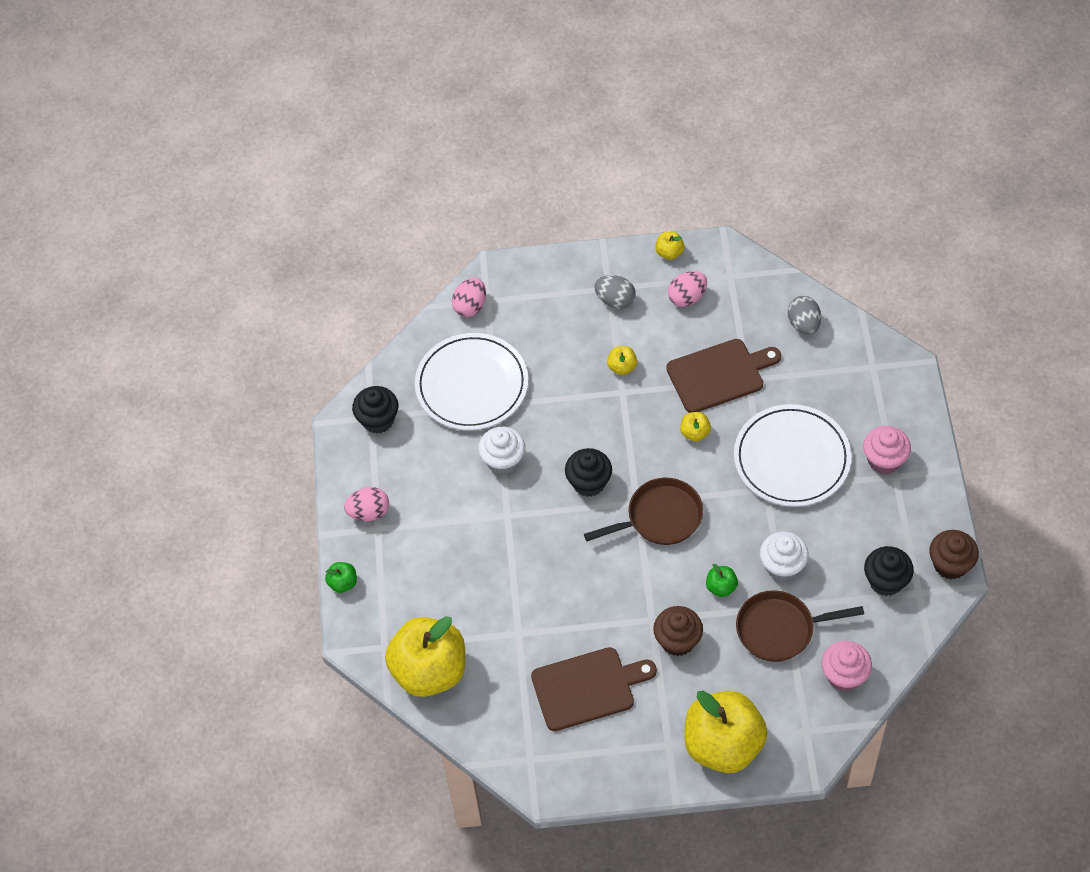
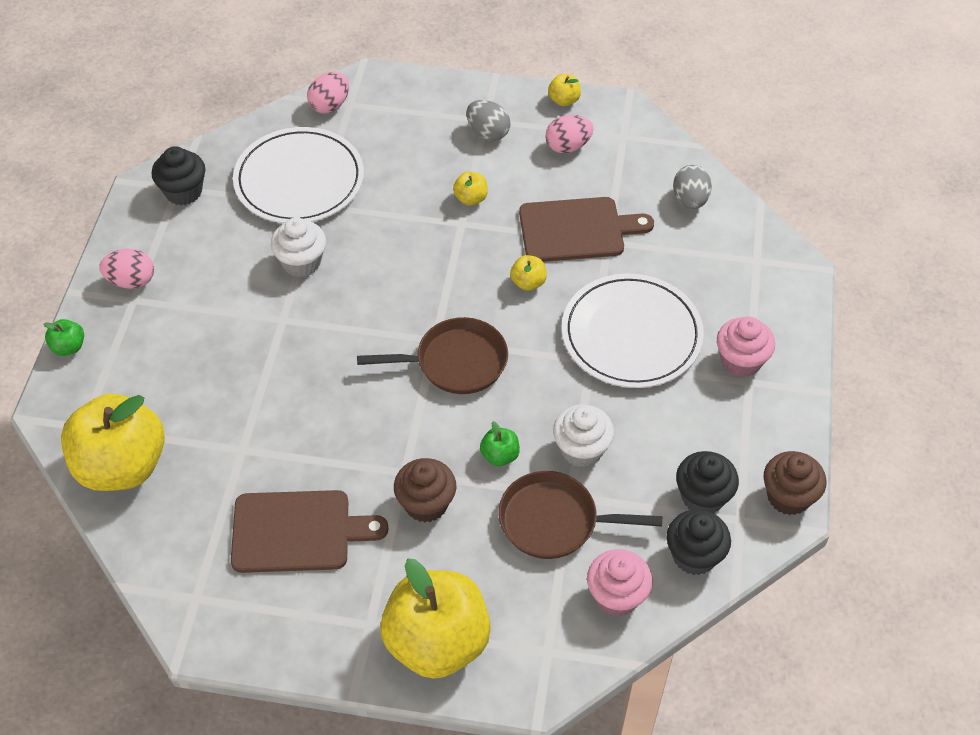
camera: 10 degrees right, 5 degrees down
(589, 482) = (388, 306): black cupcake -> black cupcake (694, 555)

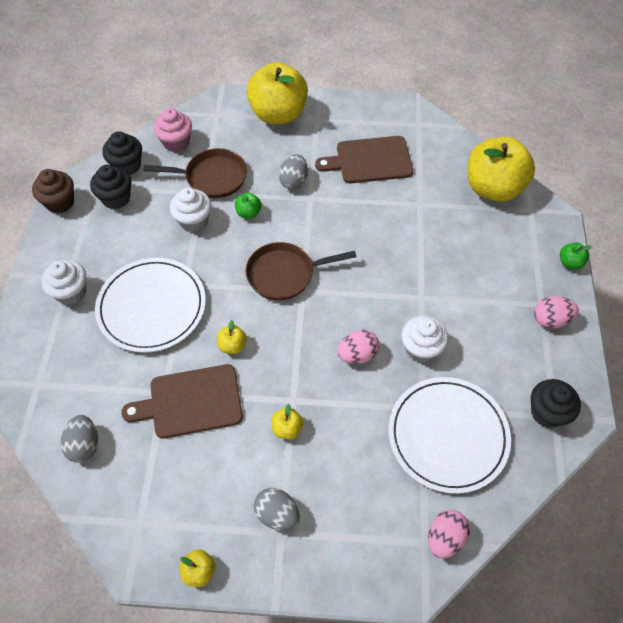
camera: 175 degrees right, 5 degrees up
(426, 504) = (294, 181): brown cupcake -> grey egg
(568, 146) = (196, 503): pink egg -> pink egg (357, 354)
(740, 361) = (71, 292): pink cupcake -> white cupcake

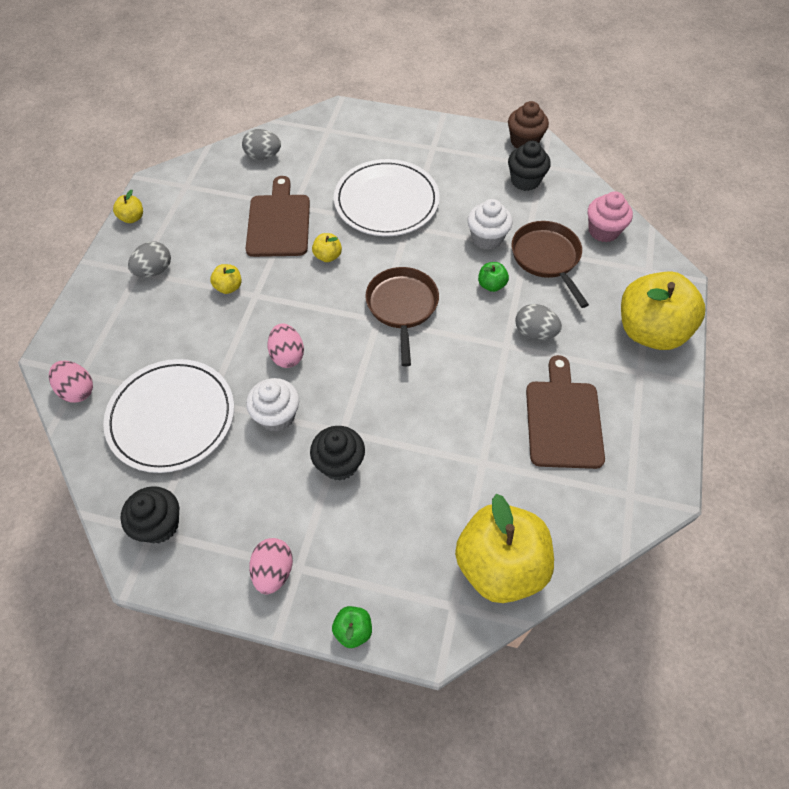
camera: 100 degrees right, 0 degrees up
(71, 292) = (415, 149): white cupcake -> none
(127, 165) = (570, 190): black cupcake -> black cupcake (339, 463)
(212, 177) = (547, 258): brown pan -> brown pan turned 150 degrees clockwise

